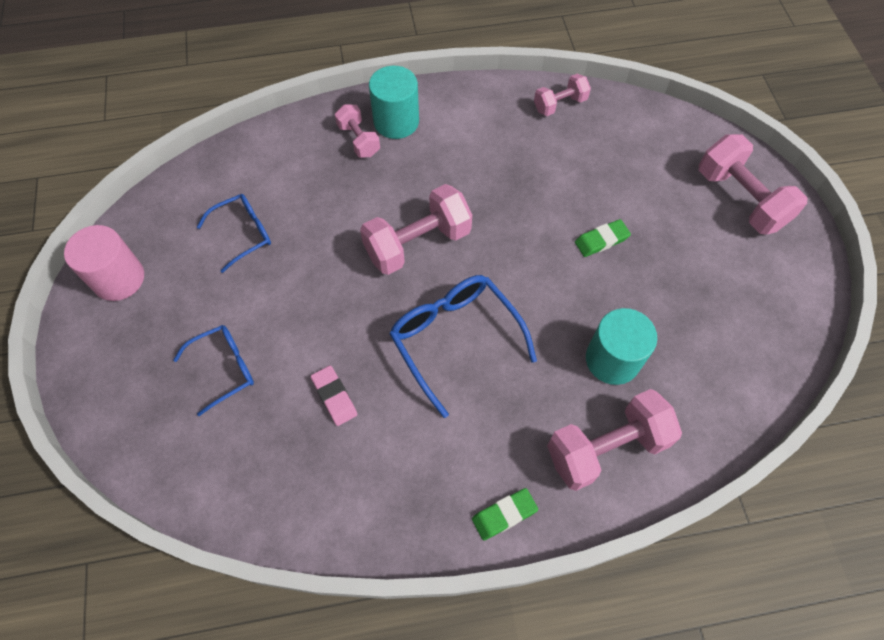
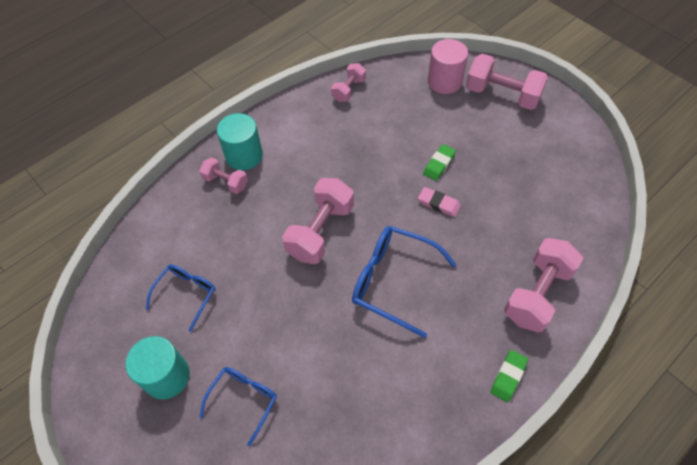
camera: 30 degrees left, 5 degrees down
(118, 278) = (108, 384): pink cylinder -> pink cylinder (444, 81)
(334, 397) = (339, 370): pink eraser -> pink eraser (439, 204)
(612, 359) = (500, 236): turquoise cylinder -> turquoise cylinder (166, 376)

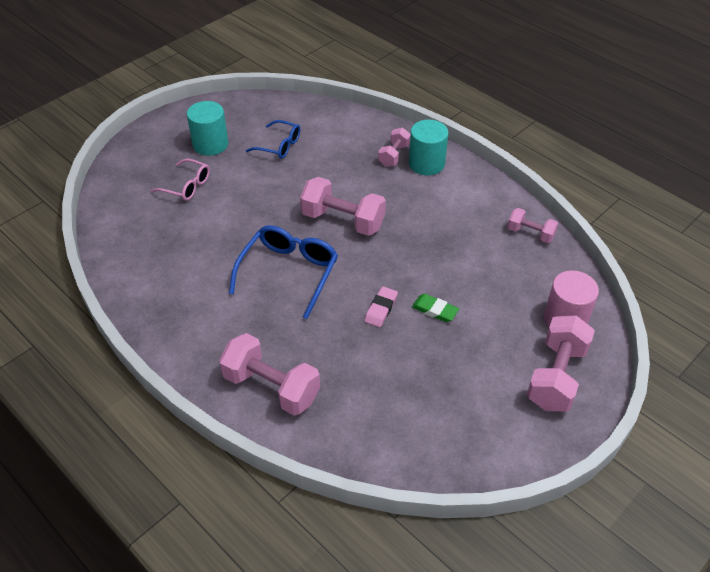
camera: 85 degrees right, 10 degrees down
(244, 400) = (187, 186): blue glasses -> pink glasses
(508, 376) = (185, 356): green eraser -> none

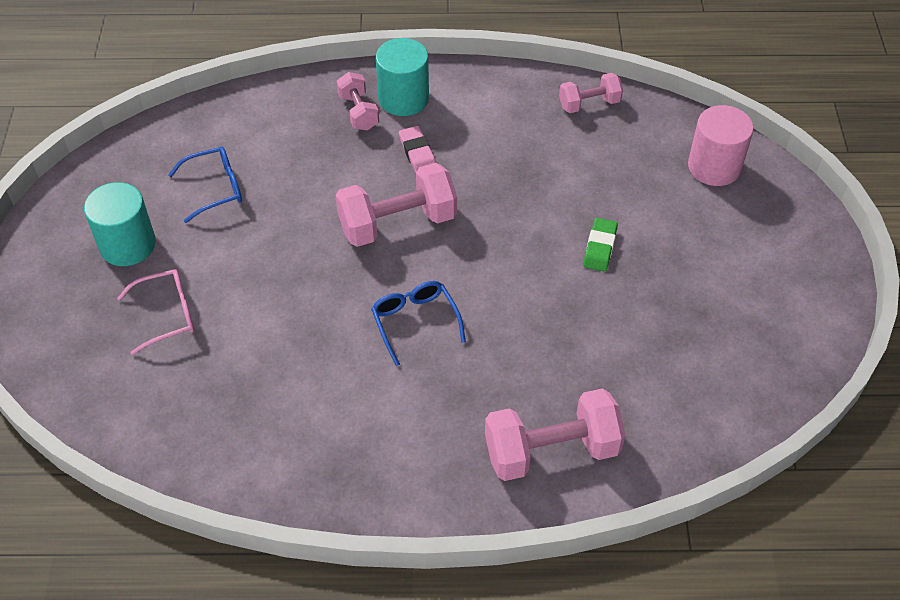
camera: 45 degrees left, 5 degrees up
(289, 272) = (415, 322): blue glasses -> blue glasses, size x0.62
(381, 309) = (551, 286): pink eraser -> pink eraser (417, 153)
(435, 310) = (599, 247): green eraser -> green eraser turned 60 degrees counterclockwise
(556, 376) = (769, 227): pink dumbbell -> none

